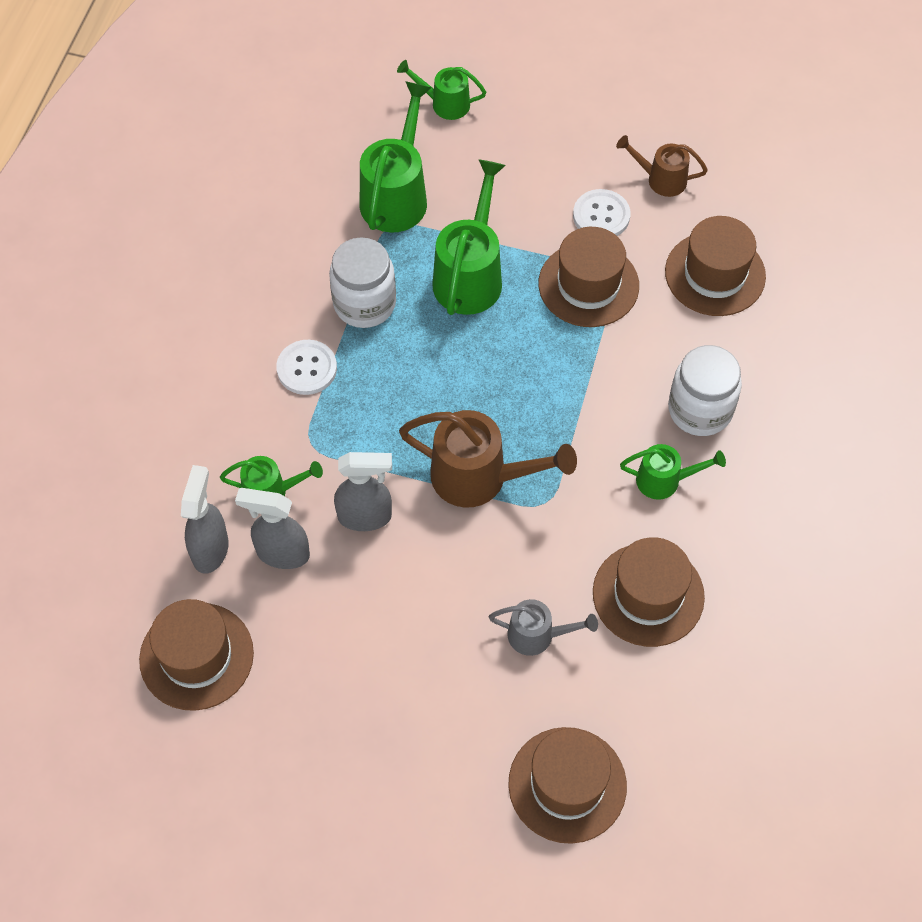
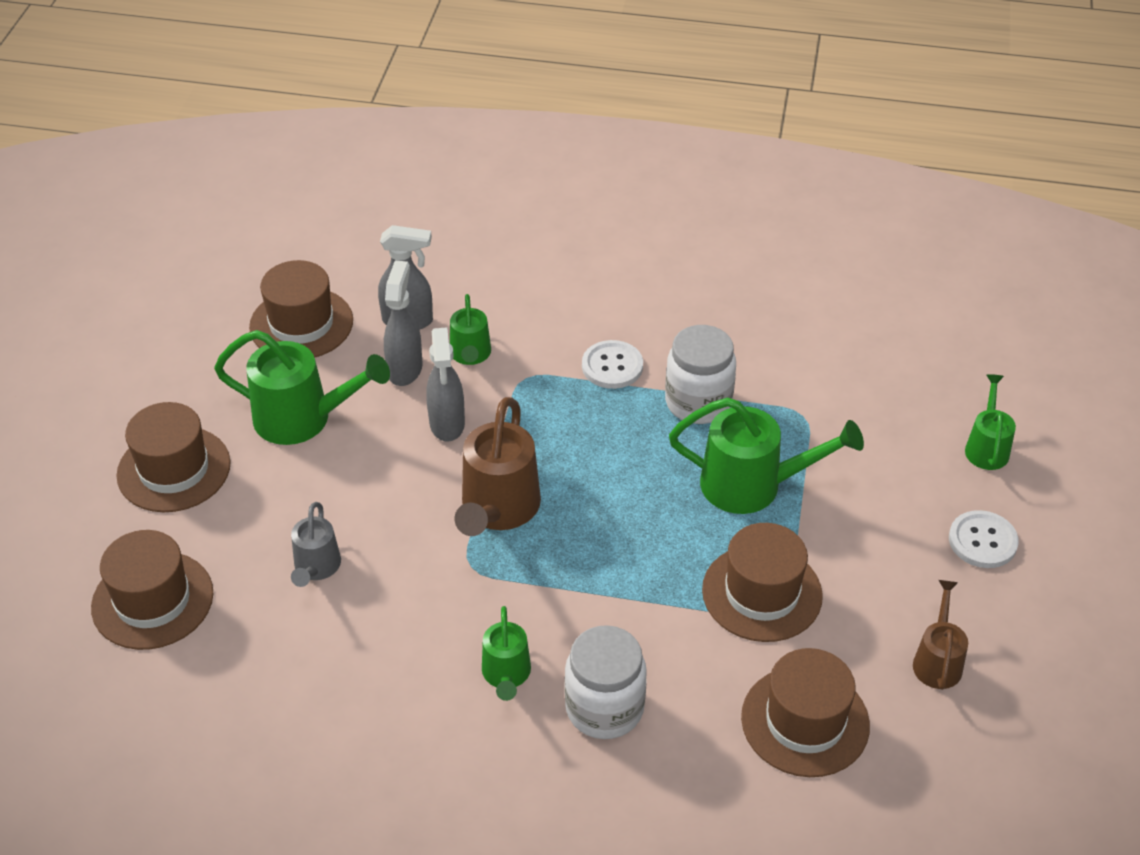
camera: 85 degrees right, 15 degrees down
(397, 194) = (846, 417): green watering can -> green watering can (304, 419)
(601, 216) = (865, 601): white button -> white button (982, 541)
(648, 594) = (362, 663): brown hat -> brown hat (174, 469)

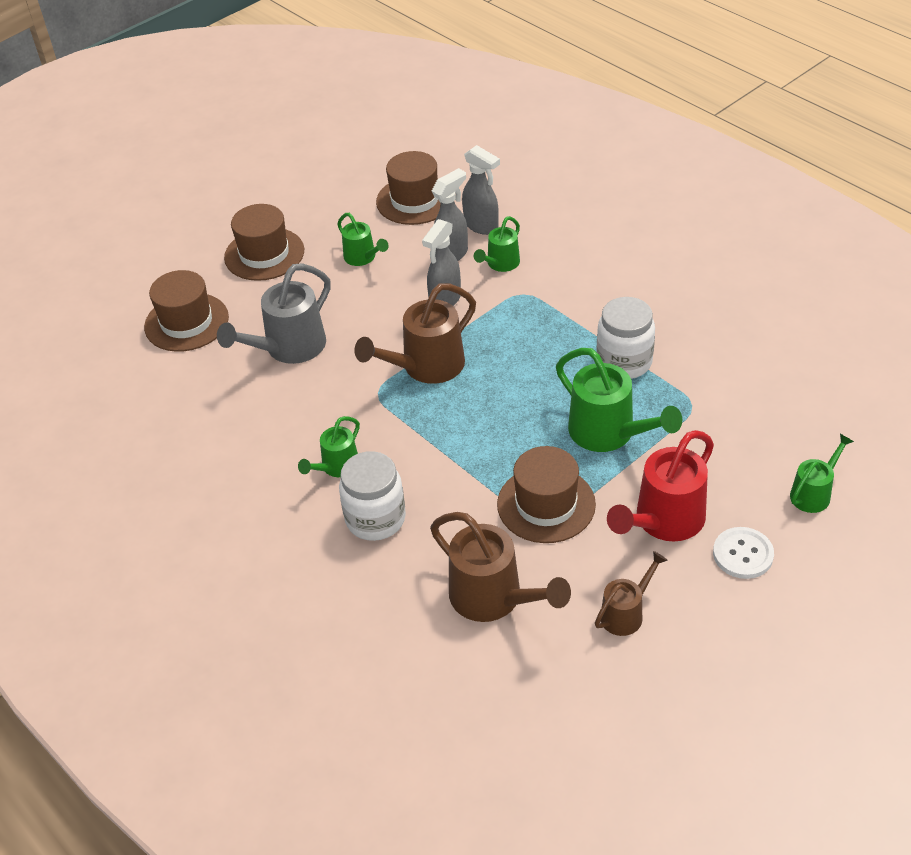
camera: 40 degrees right, 0 degrees up
(304, 419) = (363, 258): green watering can -> green watering can, size x0.57
(316, 568) = (288, 348): grey watering can -> grey watering can, size x1.74
(612, 366) = (587, 312): white button -> none
(805, 721) = (494, 599): brown hat -> brown watering can
(885, 548) = (663, 521): none -> red watering can

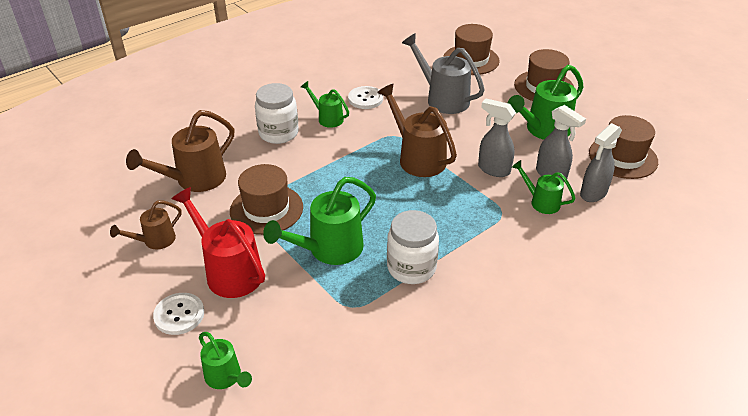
camera: 90 degrees right, 5 degrees down
(286, 429) = (365, 99): none -> white button
(363, 258) = (543, 130): green watering can -> green watering can, size x1.74
(626, 613) = (154, 241): brown watering can -> brown watering can turned 90 degrees clockwise

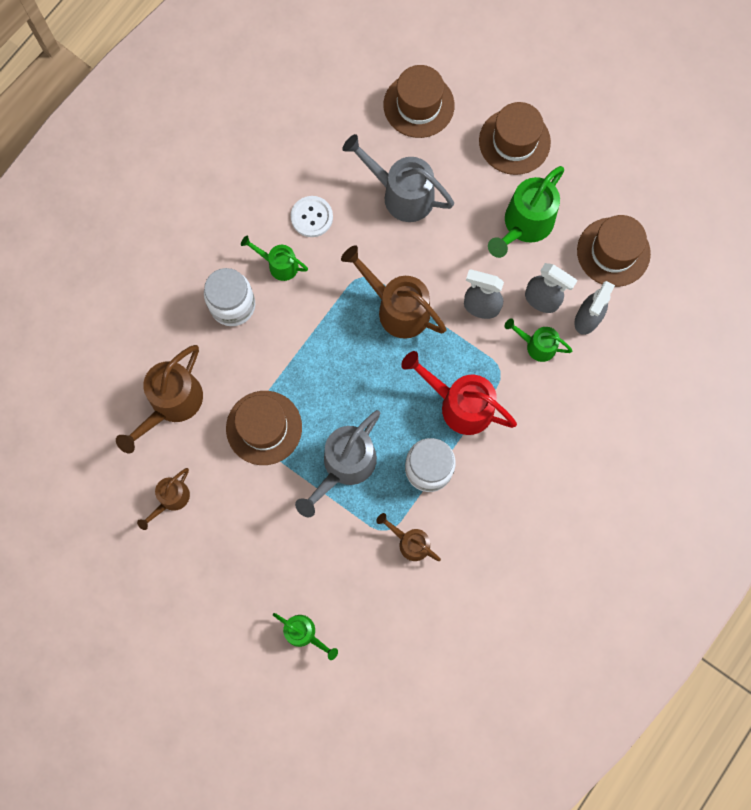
camera: 15 degrees left, 35 degrees up
(179, 315) = (235, 580): white button -> none
(229, 271) = (259, 518): red watering can -> red watering can (459, 404)
(328, 249) = (344, 466): green watering can -> grey watering can
(372, 321) = (410, 542): none -> brown watering can

